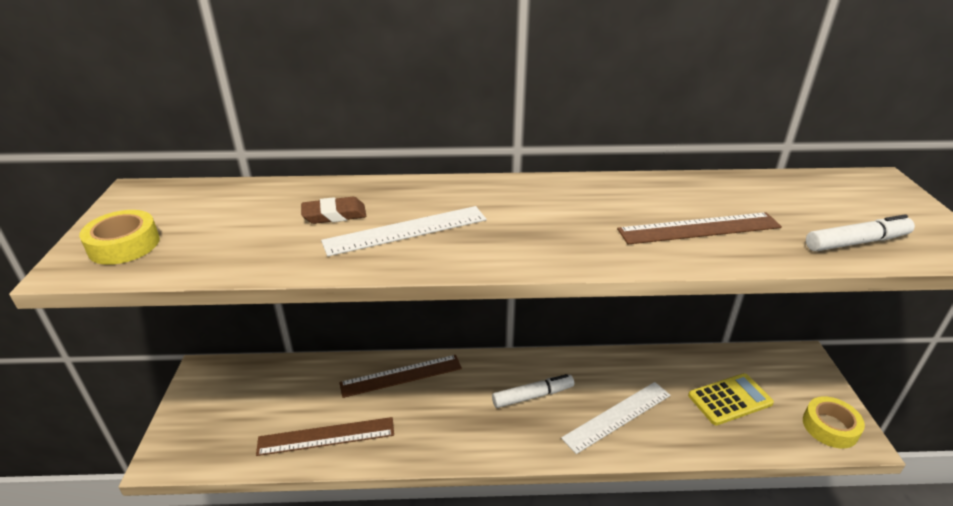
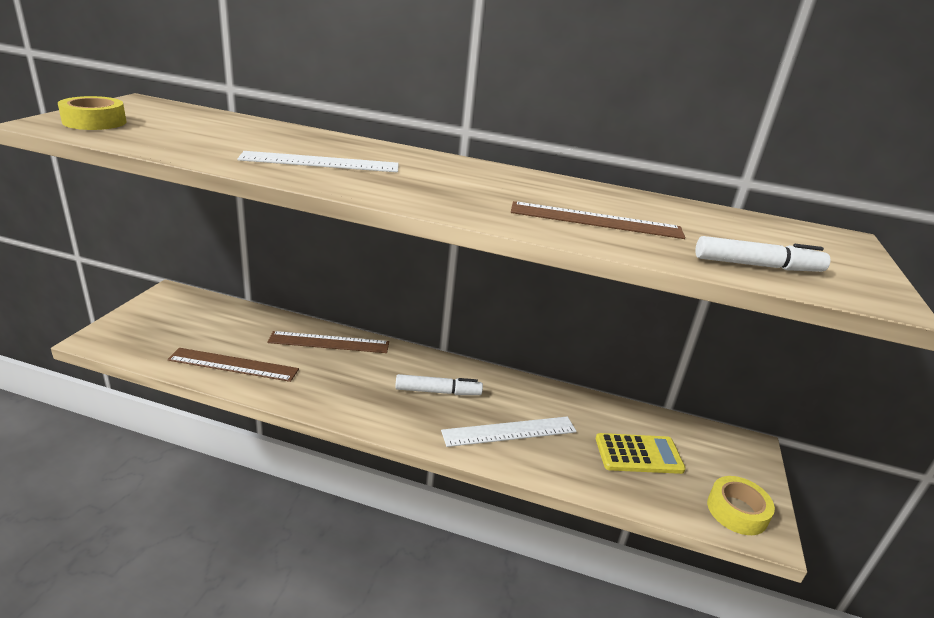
camera: 15 degrees right, 5 degrees down
(334, 215) = (273, 142): brown eraser -> none

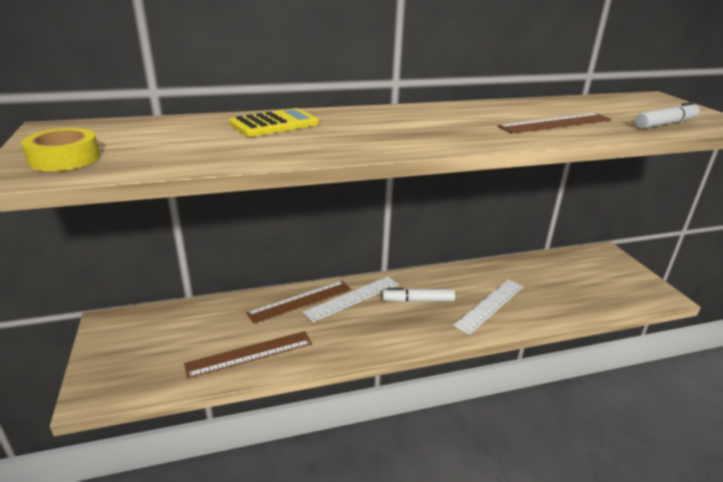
camera: 30 degrees left, 0 degrees up
(320, 162) = (329, 136): white ruler -> white ruler (352, 298)
(438, 391) = (418, 301): white marker -> white marker turned 150 degrees counterclockwise
(638, 454) = (567, 284): yellow calculator -> yellow calculator (274, 124)
(737, 511) = (642, 291): yellow tape -> none

